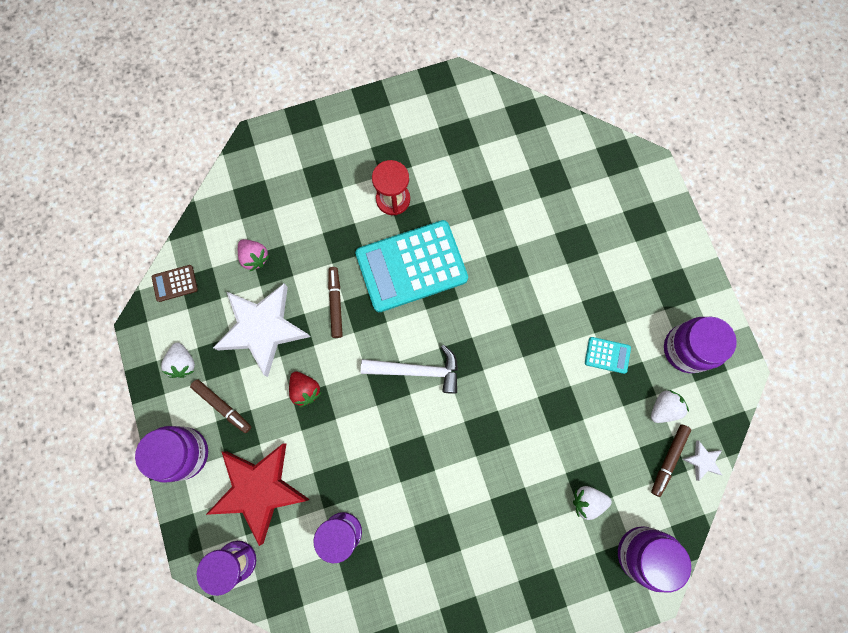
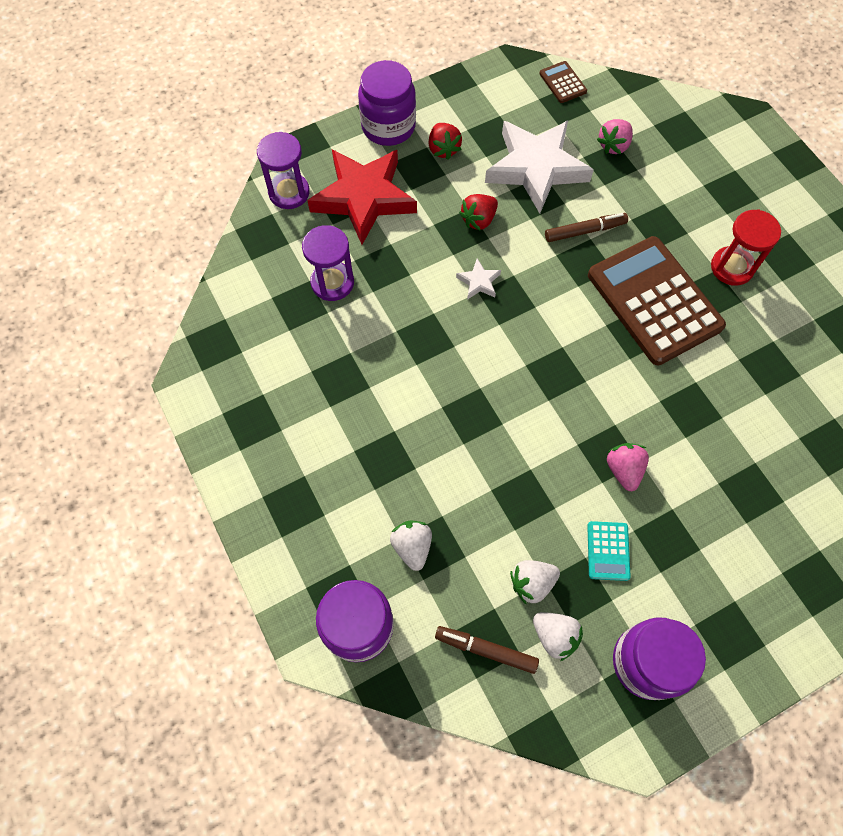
camera: 80 degrees right, 10 degrees down
(183, 363) = (480, 107): white strawberry -> white strawberry (532, 583)
(222, 406) = (443, 149): brown marker -> red strawberry
(411, 266) = (654, 301): turquoise calculator -> brown calculator
(417, 371) = (528, 327): white hammer -> none
(548, 328) = (623, 470): none -> pink strawberry
(702, 461) = (494, 699): white star -> white star (479, 282)

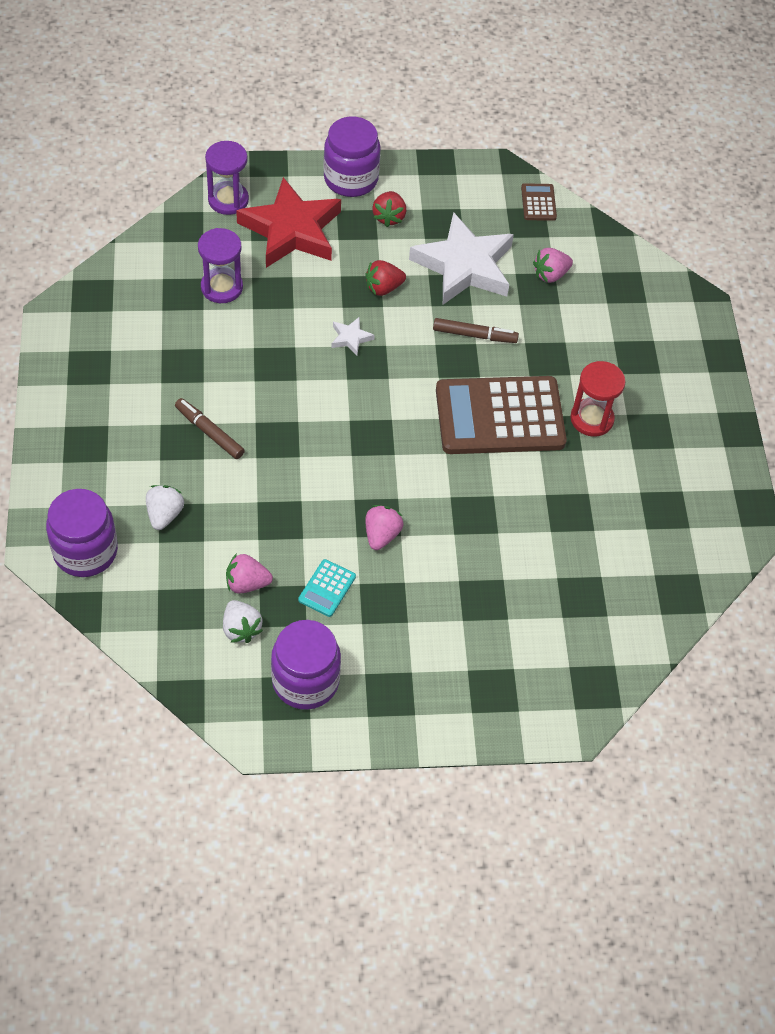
camera: 20 degrees right, 10 degrees down
(486, 650) = (178, 613): brown marker -> brown marker (209, 432)
(532, 583) = (247, 583): white strawberry -> pink strawberry
(654, 301) = (500, 416): brown calculator -> brown calculator turned 90 degrees counterclockwise

